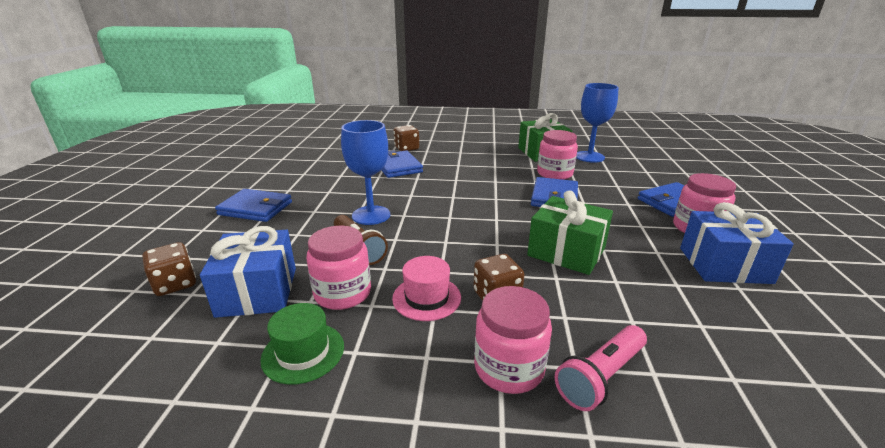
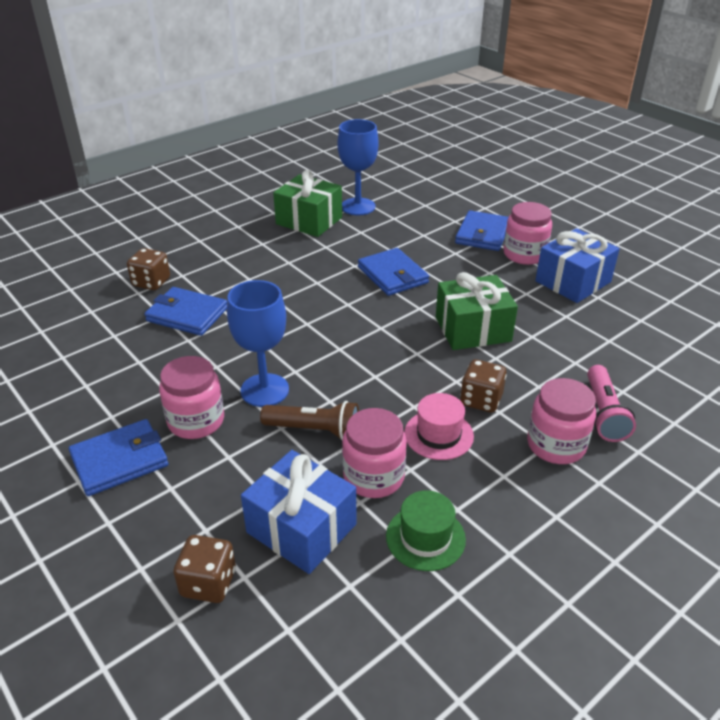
camera: 45 degrees left, 10 degrees up
(554, 174) = (356, 245): pink jar -> pink jar (196, 421)

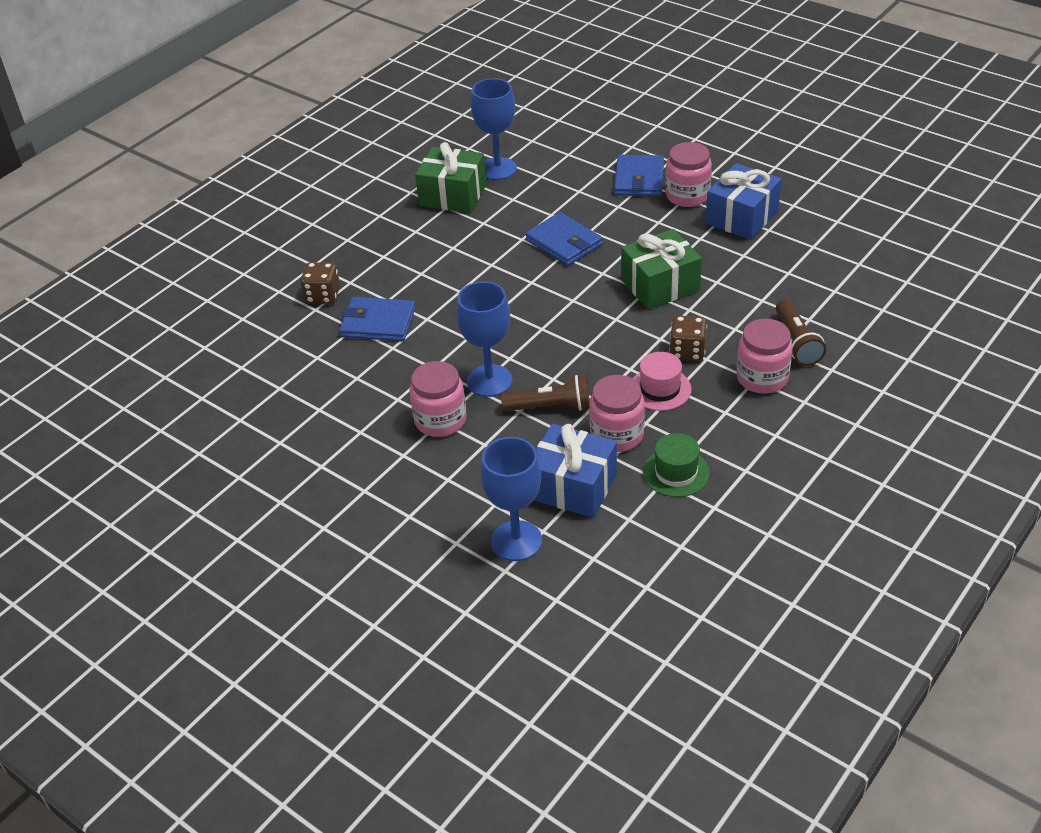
camera: 10 degrees left, 5 degrees up
(120, 460) = (390, 466): blue wallet -> none
(208, 583) = (516, 541): brown dice -> blue goblet
(604, 413) = (796, 342): pink flashlight -> brown flashlight

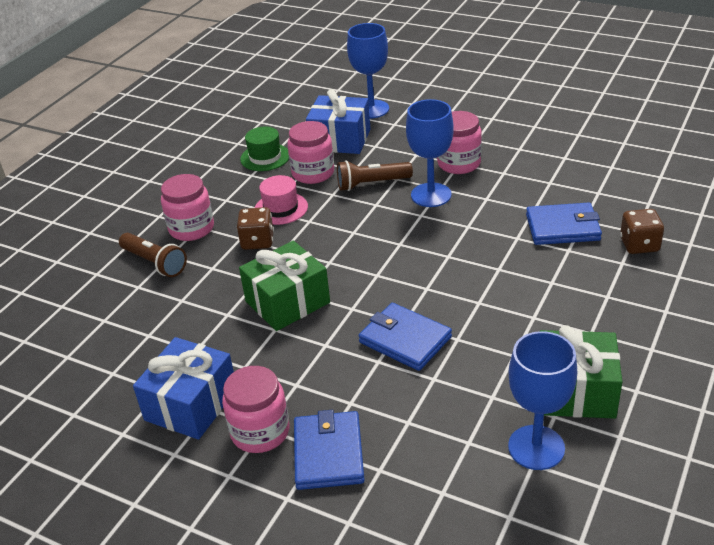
camera: 170 degrees right, 5 degrees down
(796, 342) = (154, 263): brown flashlight -> brown flashlight turned 150 degrees clockwise

